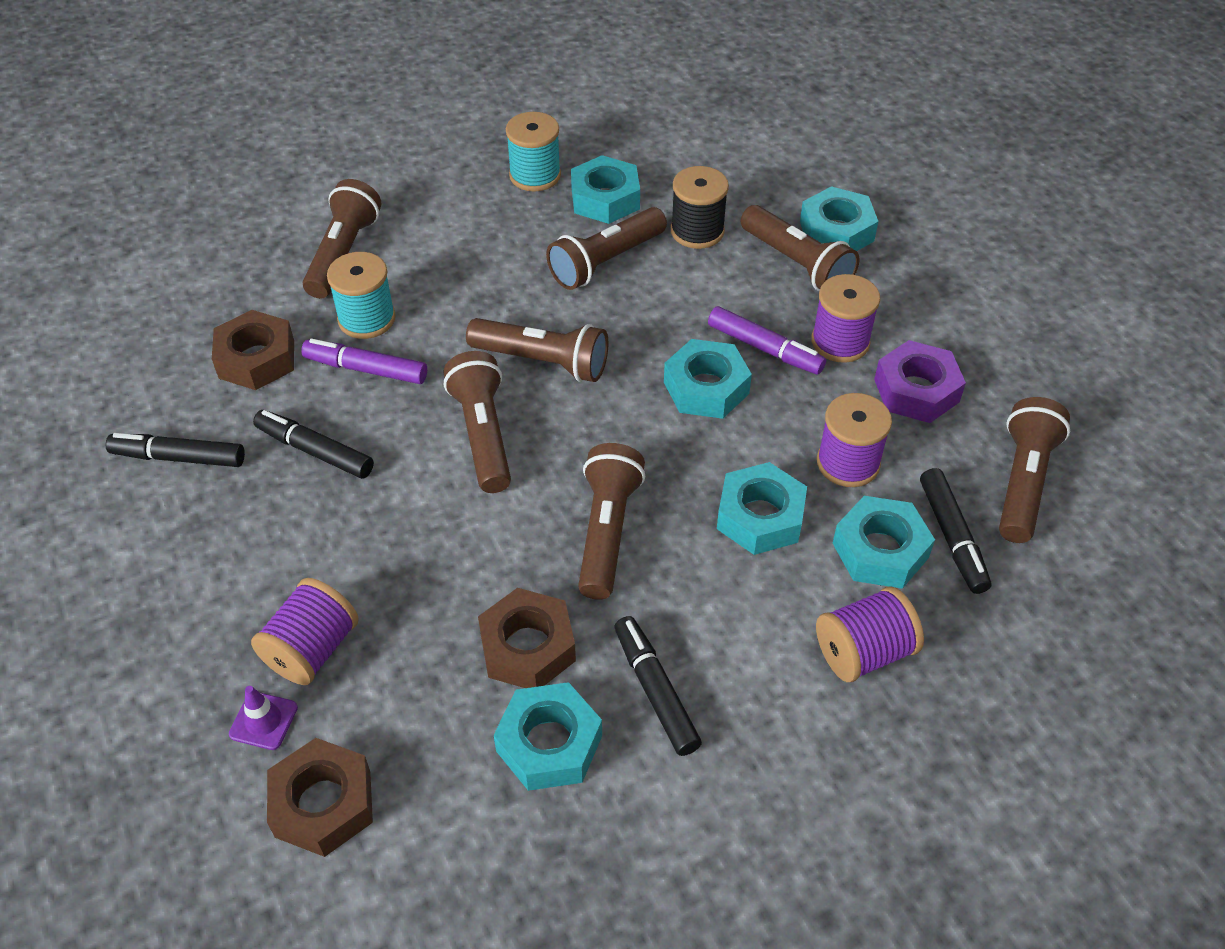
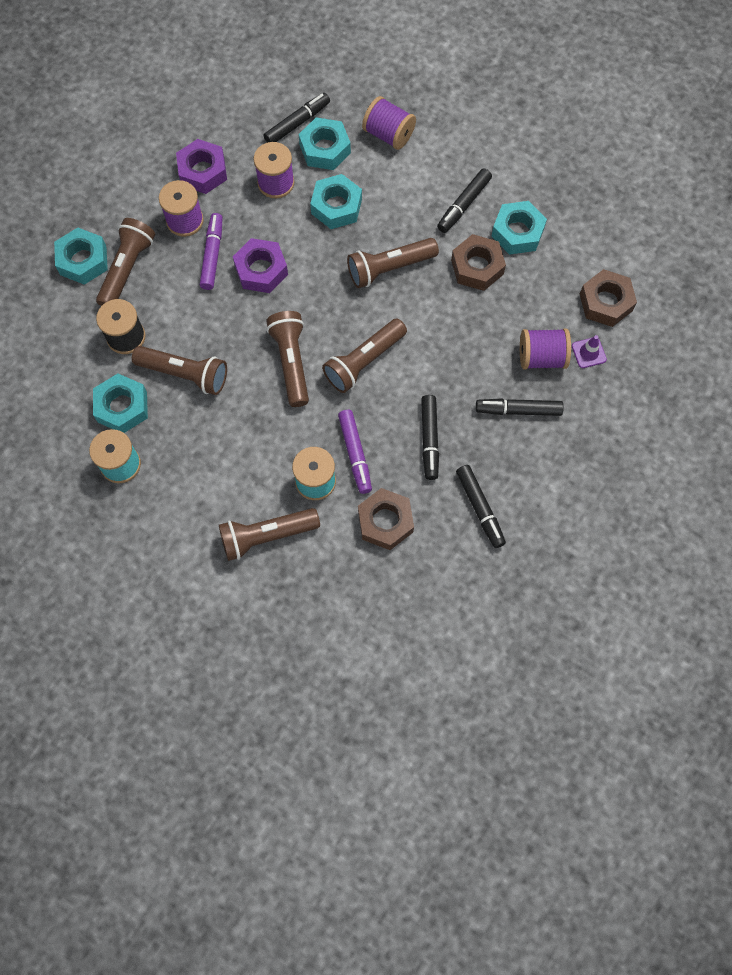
camera: 120 degrees left, 20 degrees up
(262, 573) = (518, 410): none -> black marker
(706, 387) = (261, 270): turquoise nut -> purple nut
(1023, 482) = (241, 105): brown flashlight -> none

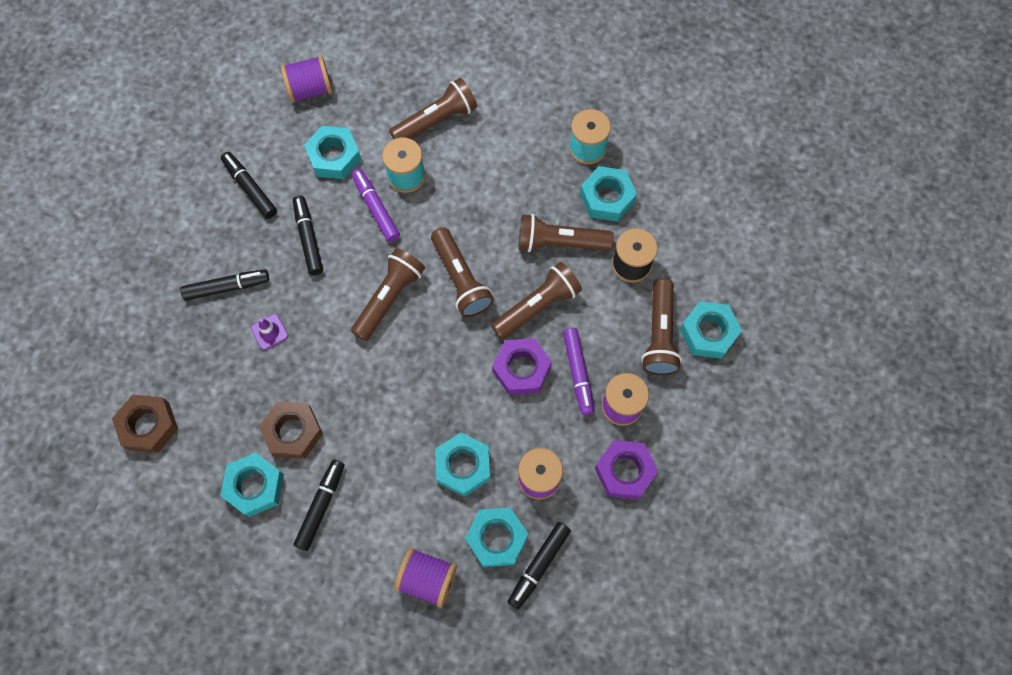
camera: 165 degrees right, 0 degrees up
(385, 521) = (334, 157): brown nut -> turquoise nut
(389, 268) = (387, 406): brown flashlight -> brown flashlight (537, 306)
(541, 357) = (210, 347): purple spool -> purple spool (310, 89)
(588, 353) = (162, 364): purple traffic cone -> purple traffic cone (269, 332)

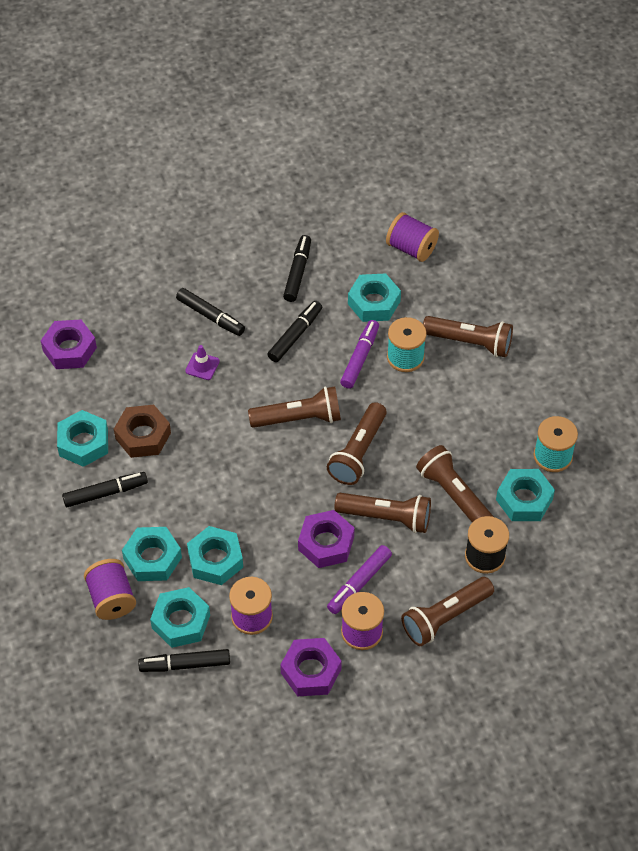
camera: 50 degrees right, 15 degrees down
(148, 426) = (69, 349): brown nut -> purple nut
(708, 332) = (481, 651): turquoise nut -> turquoise nut (152, 558)

